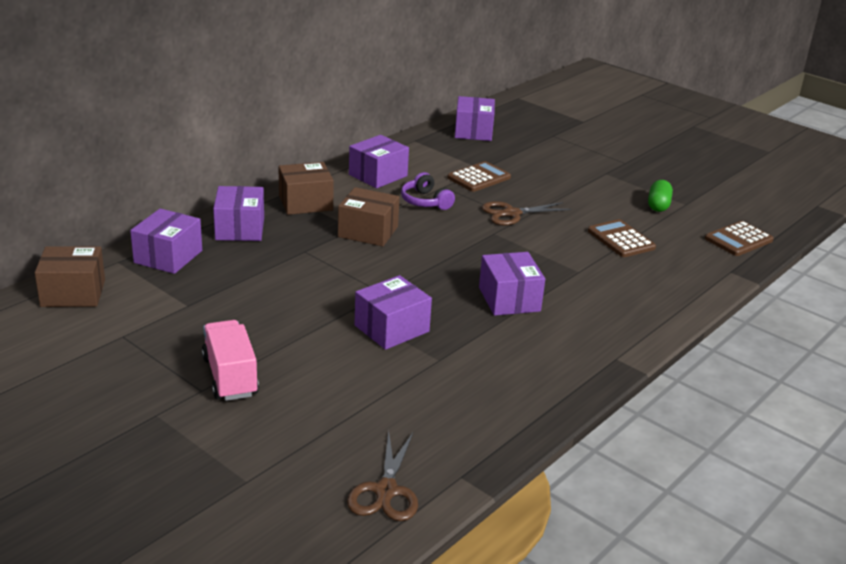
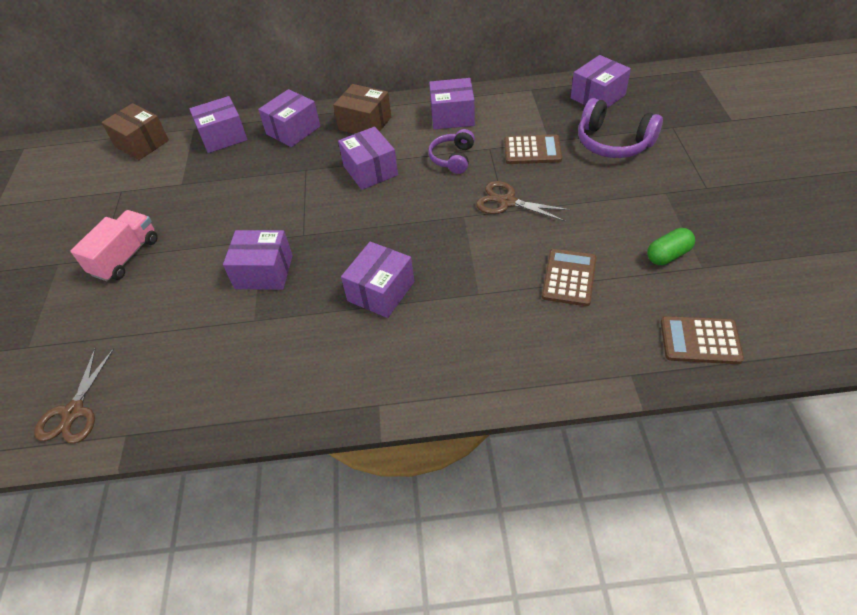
camera: 50 degrees right, 20 degrees up
(368, 232) = (370, 170): brown box -> purple box
(386, 491) = (73, 412): brown scissors -> brown scissors turned 45 degrees counterclockwise
(528, 156) = (613, 142): none -> purple headphones

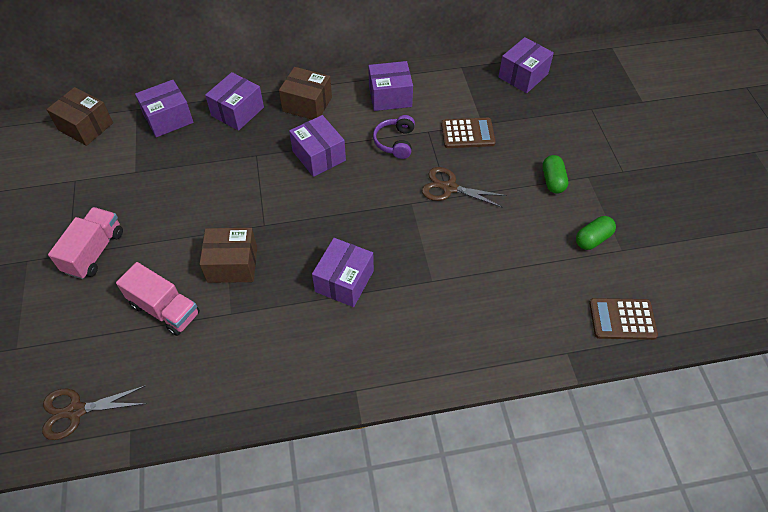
camera: 10 degrees left, 5 degrees up
(73, 412) = (76, 411): brown scissors -> brown scissors turned 75 degrees clockwise
(186, 314) = (165, 309): none -> pink truck
(264, 272) = (232, 264): purple box -> brown box
(569, 278) = (509, 263): brown calculator -> none
(613, 142) = (540, 125): purple headphones -> none
(624, 196) = (553, 181): none -> green capsule

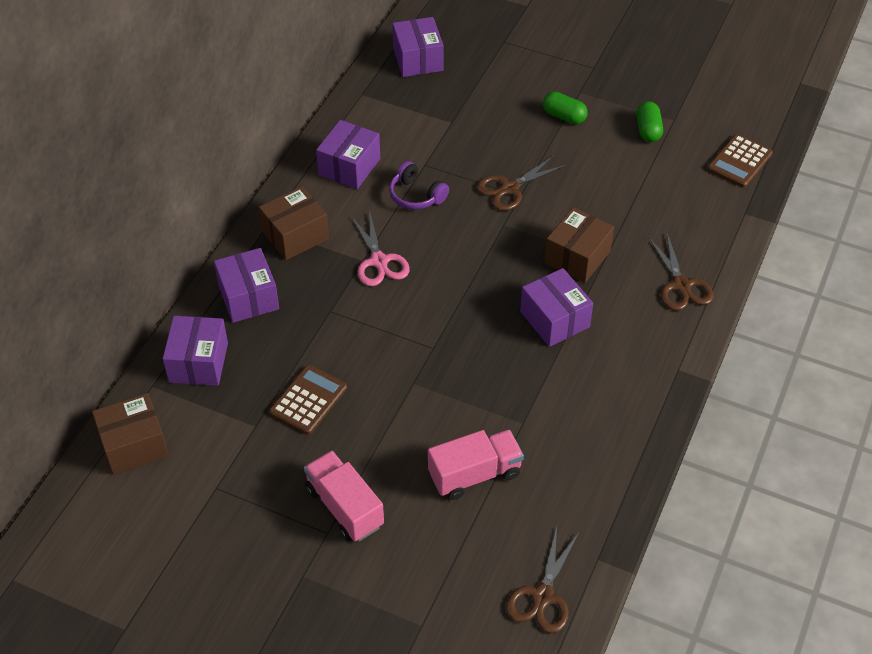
camera: 55 degrees left, 5 degrees down
(232, 264) = (462, 395): brown box -> brown box (577, 257)
(319, 156) = (379, 261): purple box -> pink scissors
(446, 347) = (681, 285): none -> brown scissors
(467, 133) = (454, 139): brown calculator -> brown calculator (308, 400)

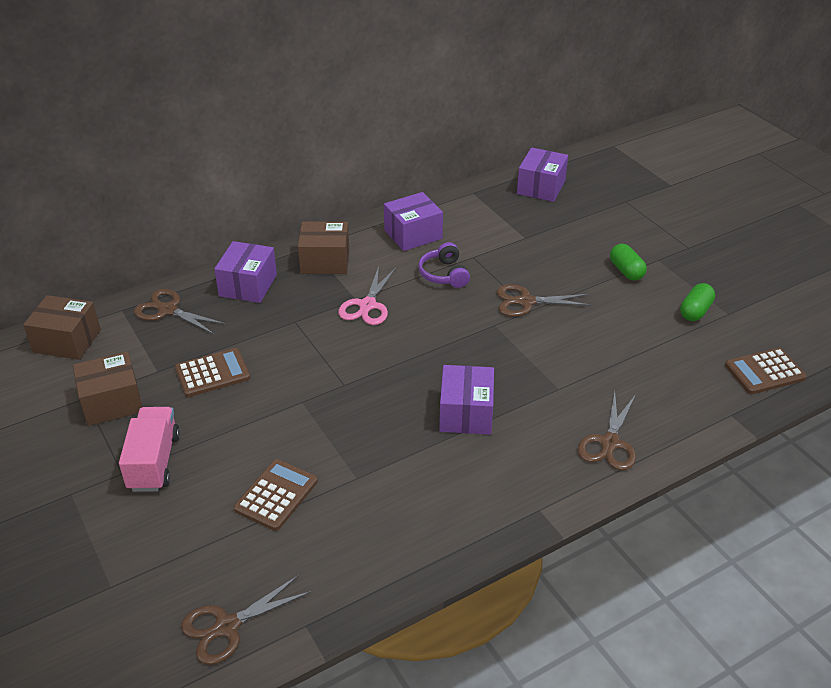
camera: 35 degrees right, 10 degrees down
(198, 362) = (168, 310): purple box -> brown scissors
(474, 474) = (276, 495): pink truck -> brown calculator
(577, 257) = (534, 376): brown box -> brown box (112, 402)

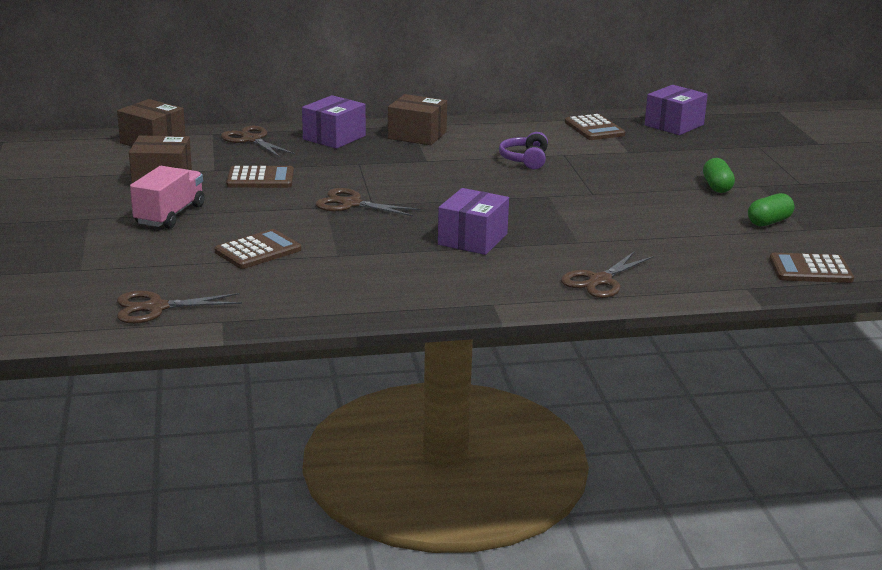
camera: 20 degrees right, 15 degrees down
(367, 305) = (434, 165): pink scissors -> none
(413, 234) = (516, 133): purple box -> none
(477, 210) = (594, 128): none -> brown calculator
(526, 302) = (593, 188): brown scissors -> brown scissors (351, 204)

